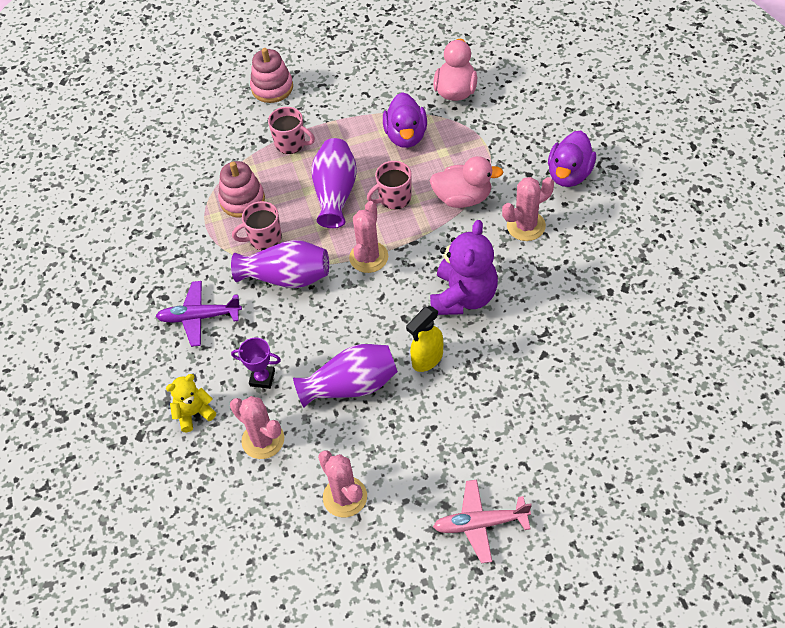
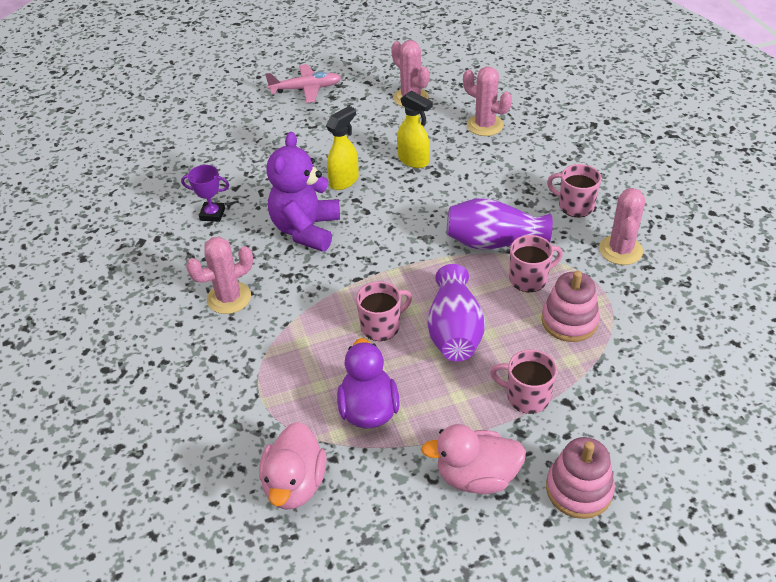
camera: 175 degrees right, 10 degrees down
(194, 413) = (551, 139): yellow teddy bear -> none
(199, 317) = (575, 206): purple plane -> pink mug
(262, 378) = (497, 163): purple trophy -> purple trophy (212, 214)
(351, 386) = (414, 161): purple vase -> yellow spray bottle
(368, 257) = (407, 263): pink cactus -> pink cactus (620, 250)
(463, 198) = (298, 328): pink duck -> pink duck (476, 476)
(569, 174) = (163, 359): purple duck -> none

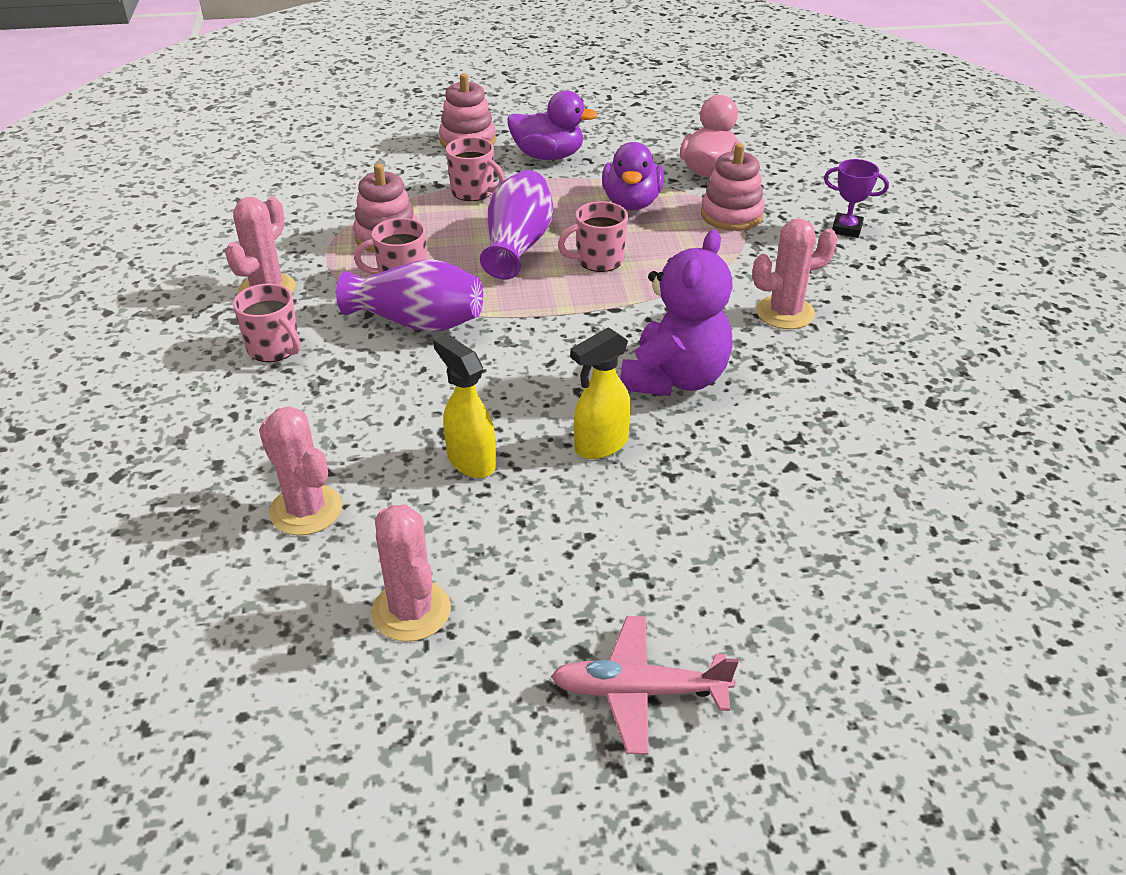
camera: 170 degrees left, 5 degrees down
(212, 214) = (824, 425): purple trophy -> purple trophy (846, 229)
(270, 409) = (731, 215): none -> pink stacking toy
(476, 476) = (548, 156): pink duck -> purple duck

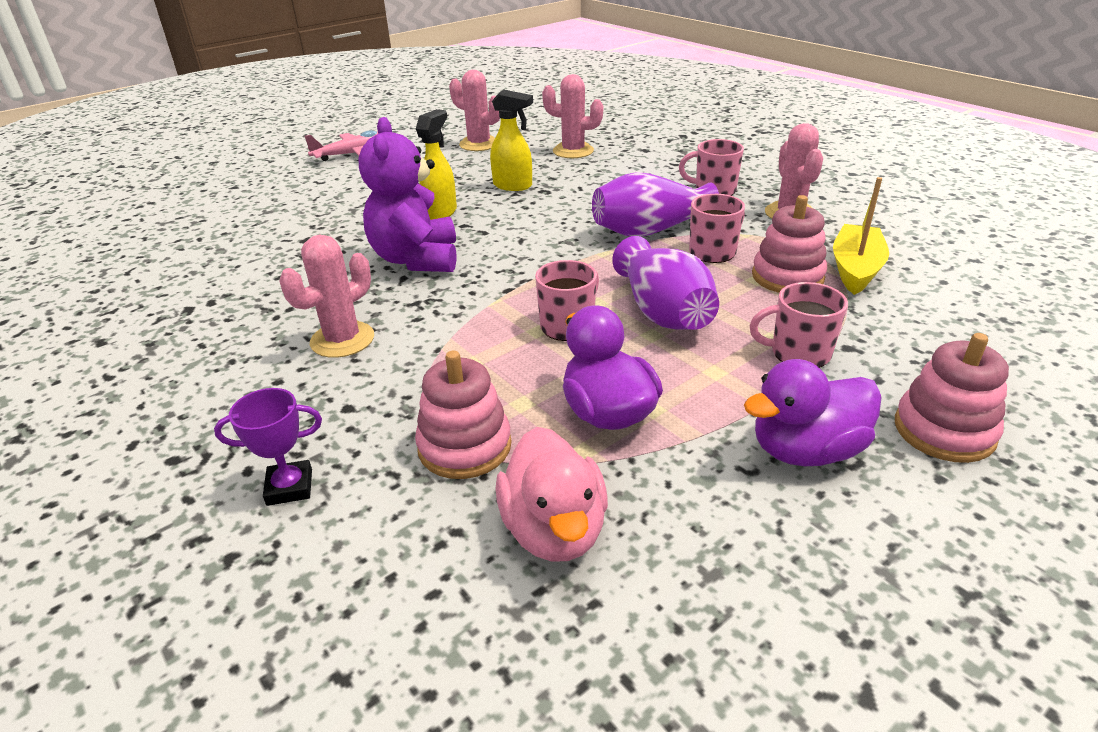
camera: 150 degrees right, 5 degrees down
(329, 224) = (855, 269): none -> yellow boat

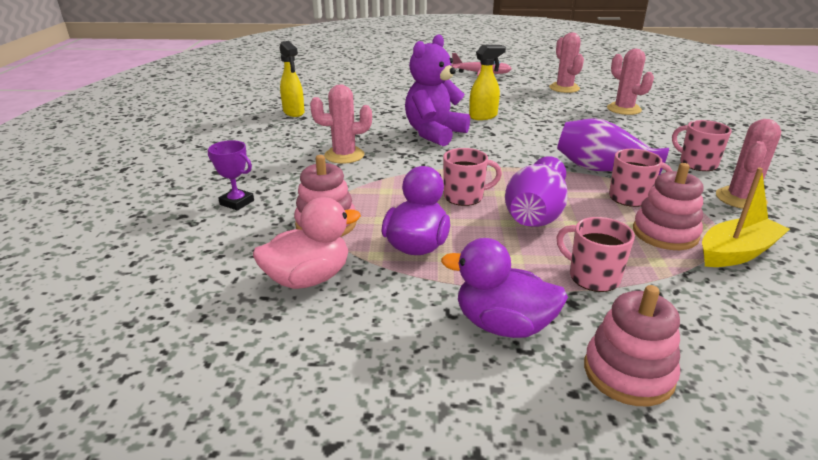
camera: 40 degrees right, 5 degrees down
(513, 186) = (549, 116): yellow spray bottle -> yellow spray bottle (294, 112)
(554, 529) = (308, 278): pink duck -> pink duck turned 150 degrees counterclockwise

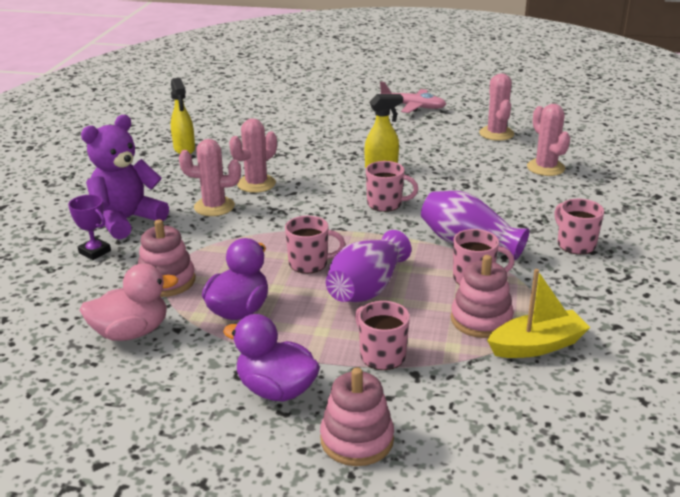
camera: 10 degrees right, 0 degrees up
(434, 134) = (317, 186): purple teddy bear -> purple teddy bear (127, 220)
(505, 143) = (385, 204): none -> pink mug
(740, 199) = (589, 289): pink cactus -> pink cactus (256, 184)

